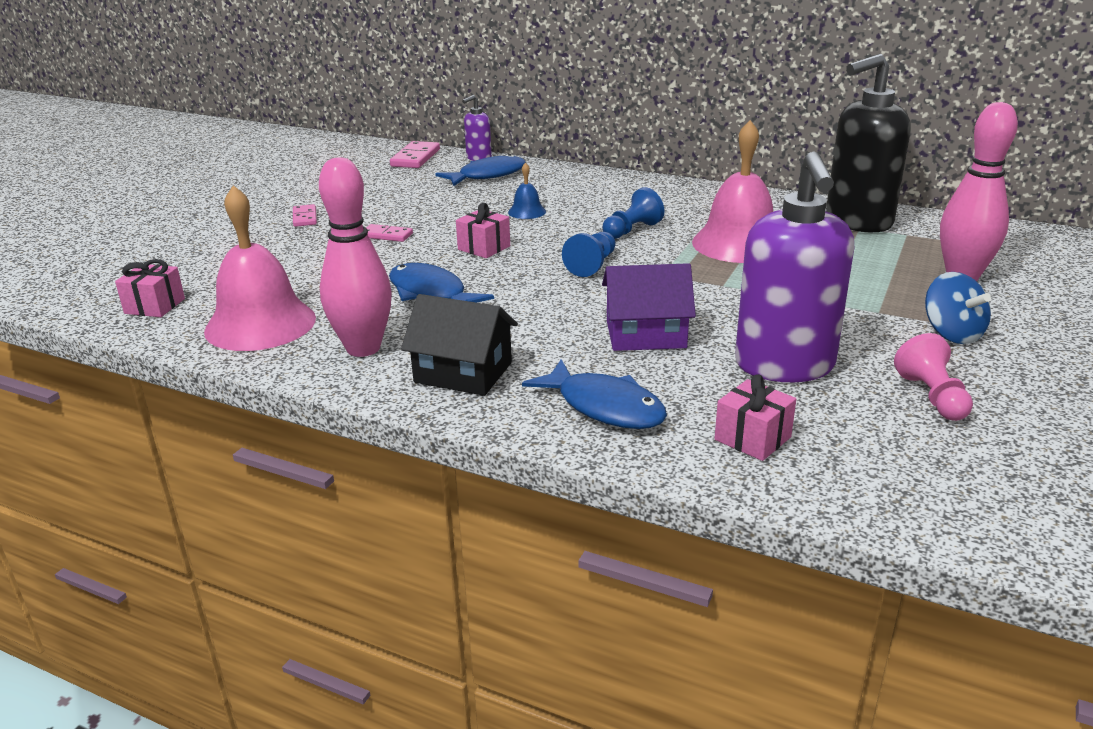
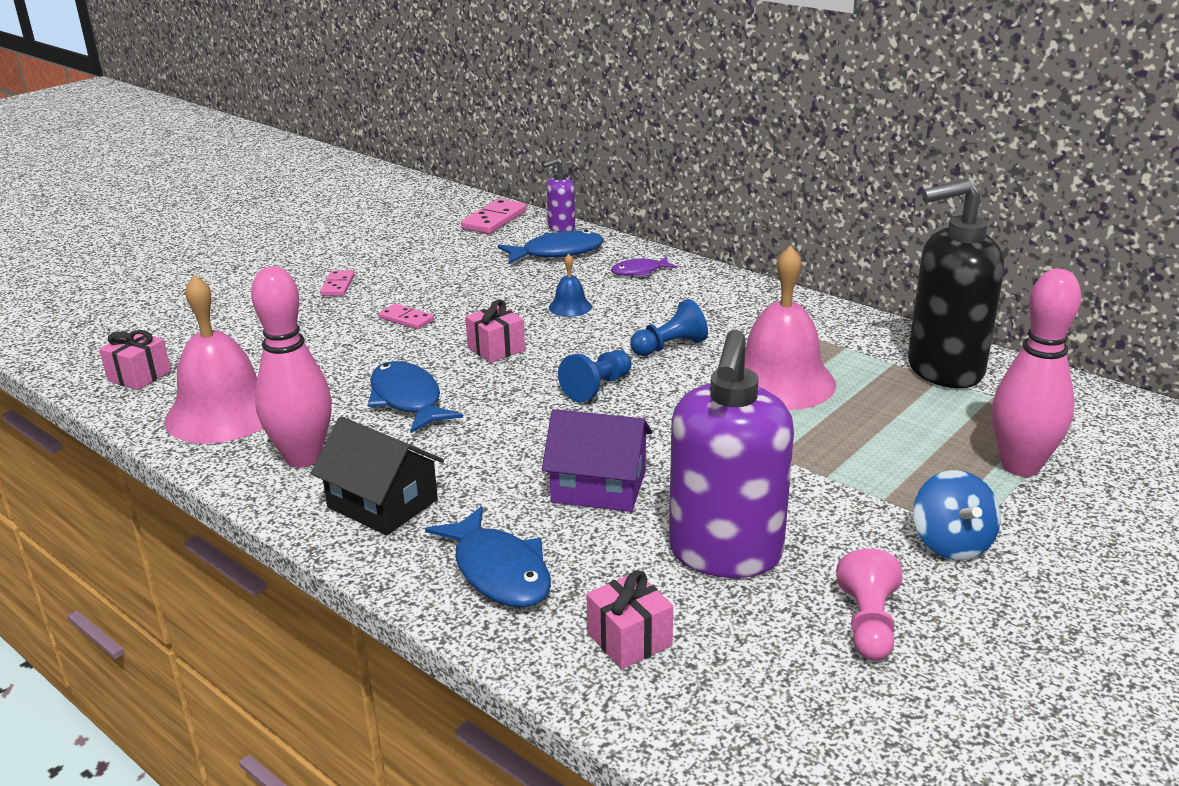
camera: 15 degrees right, 0 degrees up
(568, 182) = (639, 272): none -> purple fish

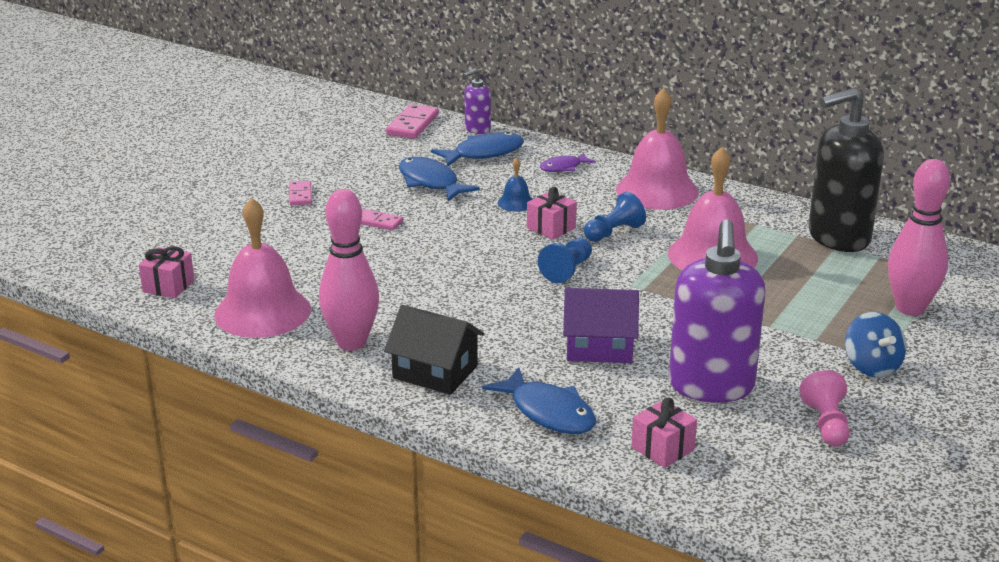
camera: 10 degrees left, 0 degrees up
(407, 400) = (414, 290): blue fish -> blue fish (430, 182)
(496, 349) = (469, 243): pink gift -> pink gift (551, 228)
(738, 302) = (657, 190): none -> pink bell

